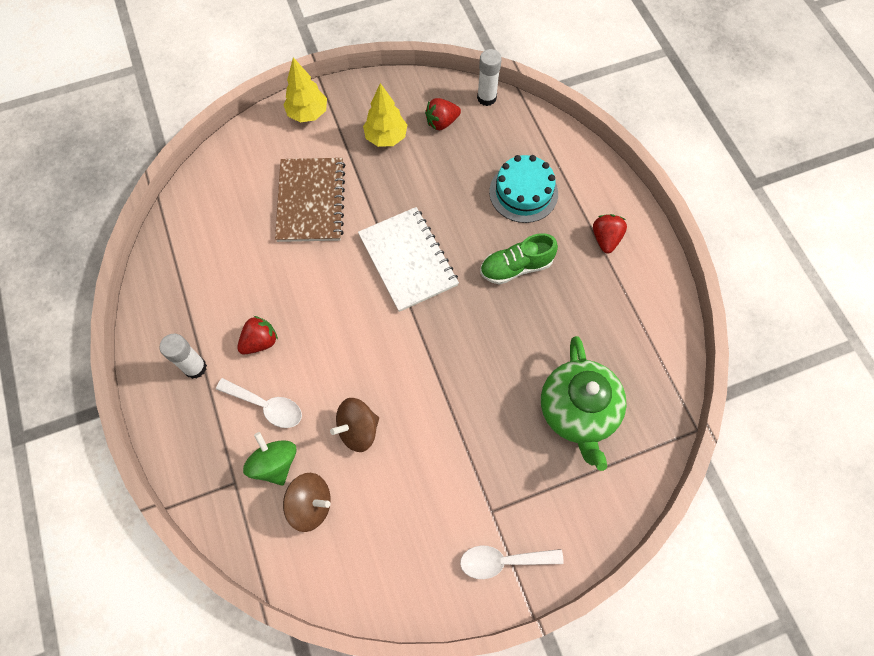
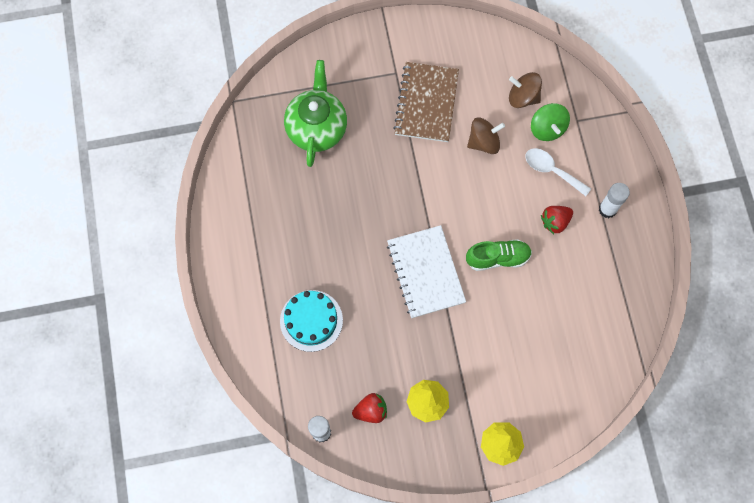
camera: 170 degrees left, 5 degrees up
(311, 201) = (504, 345): brown notebook -> brown notebook (426, 103)
(502, 561) = (395, 42): white spoon -> none
(516, 267) = (335, 250): green shoe -> green shoe (497, 258)
(605, 239) = (252, 263): red strawberry -> none

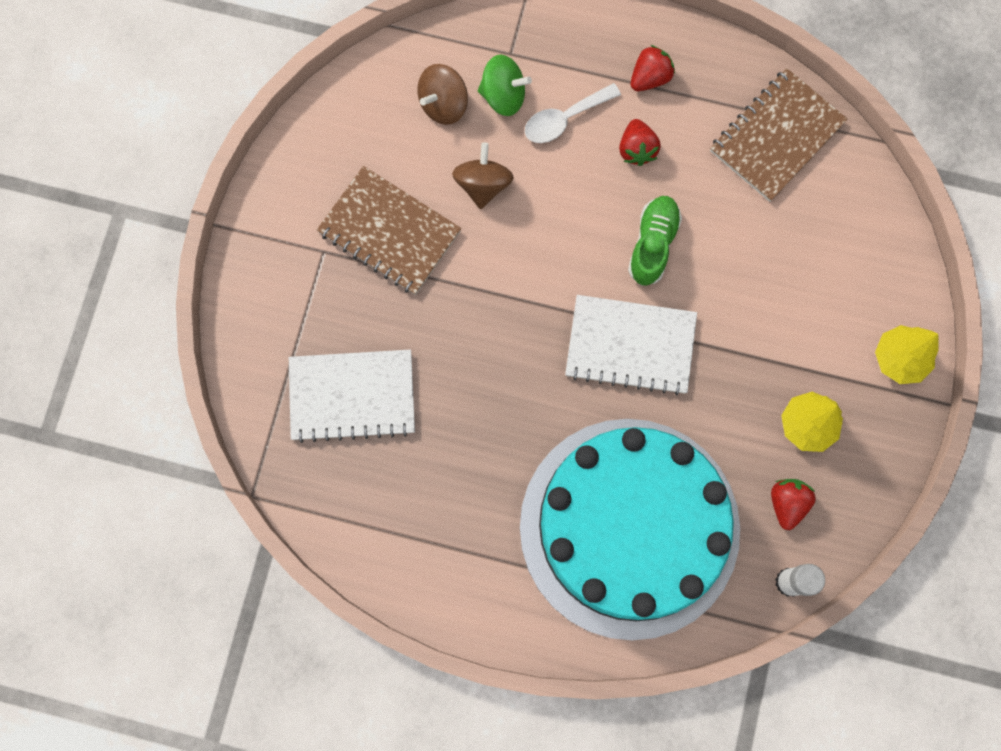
camera: 65 degrees left, 5 degrees up
(311, 320) = (629, 527): turquoise cake -> turquoise cake, size x2.34
(317, 128) = (352, 396): green teapot -> white notebook
(607, 209) = (650, 77): white glue stick -> red strawberry
(610, 304) = (777, 137): none -> brown notebook

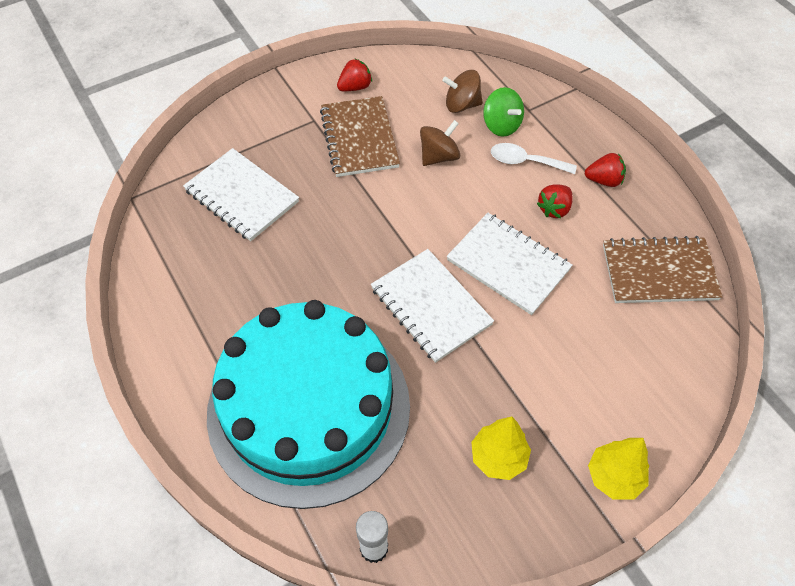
camera: 45 degrees right, 20 degrees down
(652, 244) = (508, 265): green shoe -> white notebook
(787, 503) = (430, 494): red strawberry -> red strawberry (355, 87)

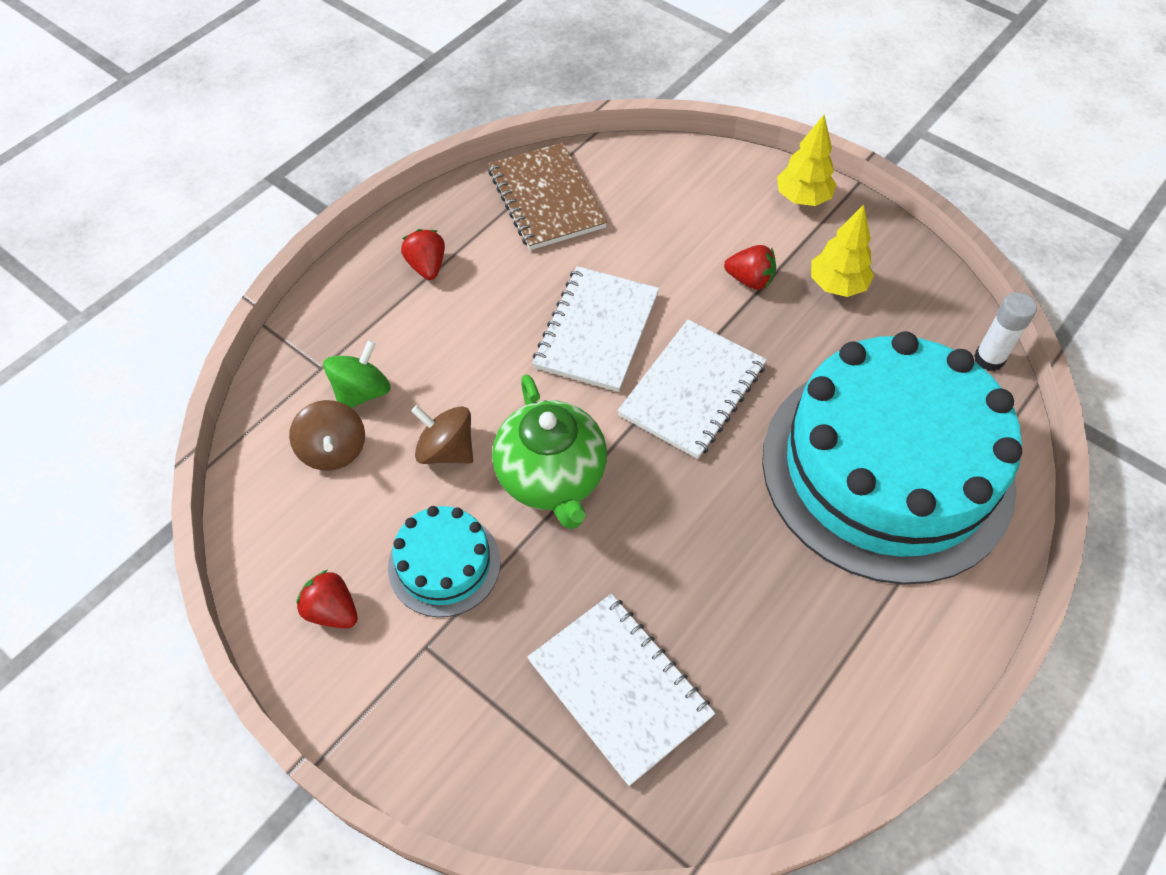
camera: 110 degrees left, 0 degrees up
(242, 196) = (619, 688): white notebook -> white notebook turned 60 degrees counterclockwise
(359, 138) = (444, 564): brown notebook -> turquoise cake
(394, 203) = (552, 478): none -> green teapot
(525, 161) = (422, 350): white spoon -> none
(554, 209) = (492, 305): red strawberry -> red strawberry (750, 280)

